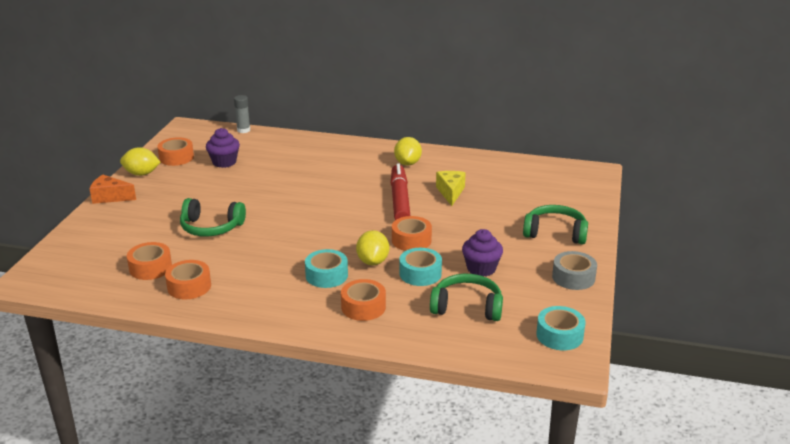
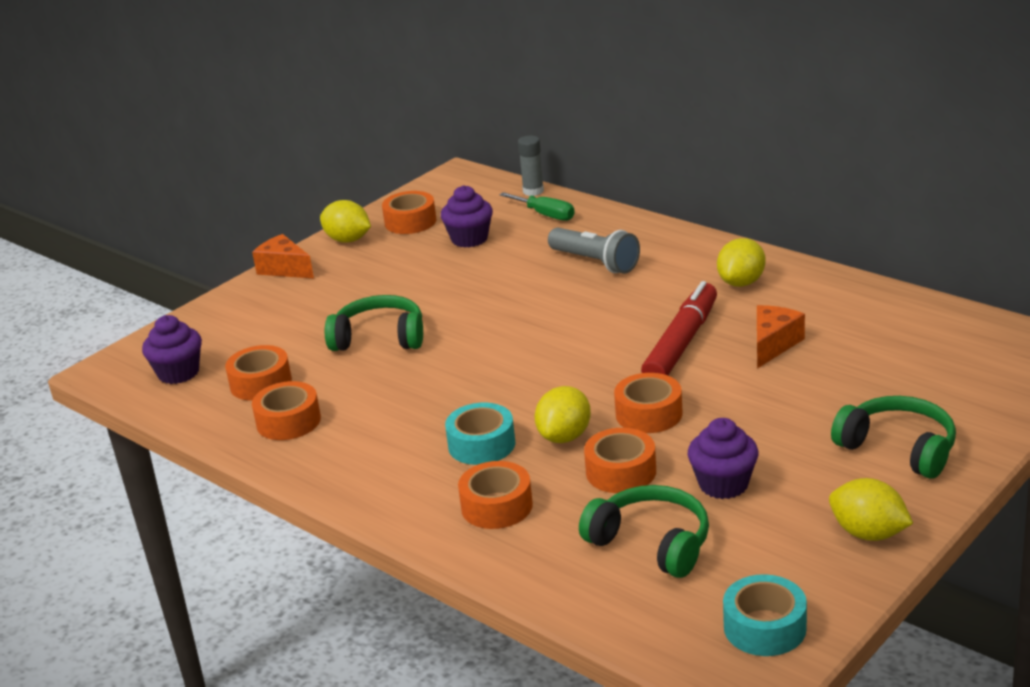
camera: 30 degrees right, 0 degrees up
(84, 272) = (178, 373): none -> purple cupcake
(211, 227) = (379, 338): green headphones -> green headphones turned 150 degrees clockwise
(262, 142) = (545, 215): none -> green screwdriver
(314, 164) = (595, 262): none -> grey flashlight
(420, 273) = (621, 472): turquoise tape -> orange tape
(450, 192) = (773, 345): yellow cheese -> orange cheese
(573, 277) = (868, 533): grey tape -> yellow lemon

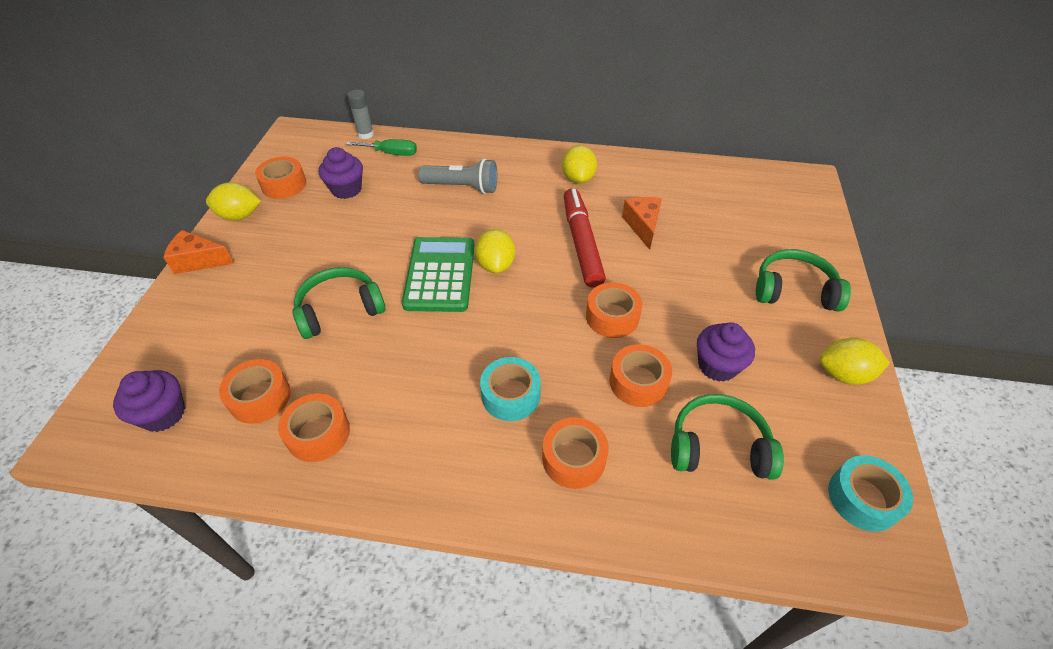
camera: 35 degrees left, 20 degrees up
(500, 334) = (440, 275): none -> green calculator
(564, 436) = (569, 362): yellow lemon -> yellow lemon (496, 265)

